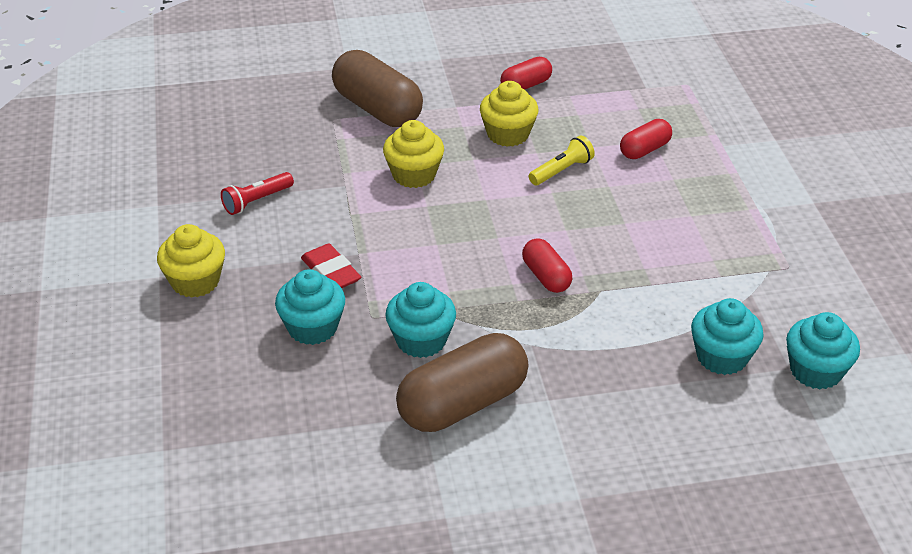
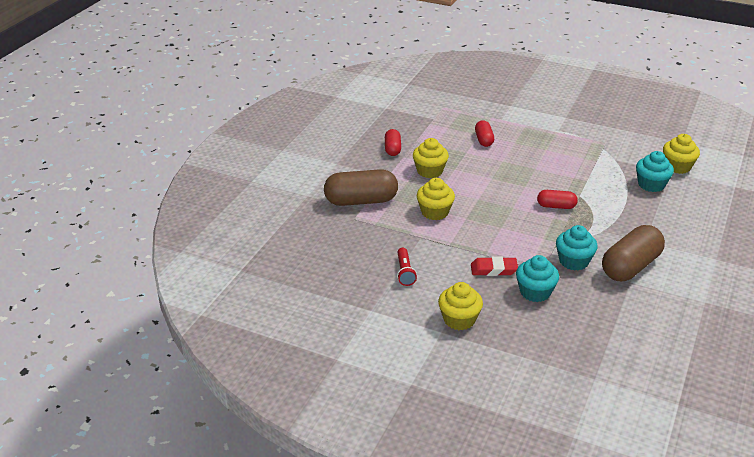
camera: 55 degrees left, 5 degrees down
(463, 404) = (630, 267): brown capsule -> brown capsule turned 45 degrees clockwise
(561, 171) = (477, 168): yellow flashlight -> none
(815, 371) = (677, 166): turquoise cupcake -> yellow cupcake

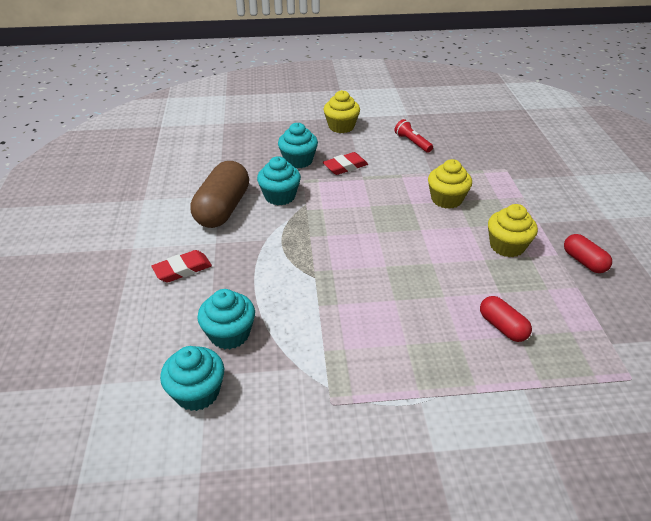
camera: 150 degrees right, 5 degrees up
(361, 201) = (524, 186): brown capsule -> none
(556, 206) = (333, 251): red capsule -> none
(676, 230) = (182, 269): none -> red eraser
(677, 166) = (197, 392): yellow cupcake -> turquoise cupcake

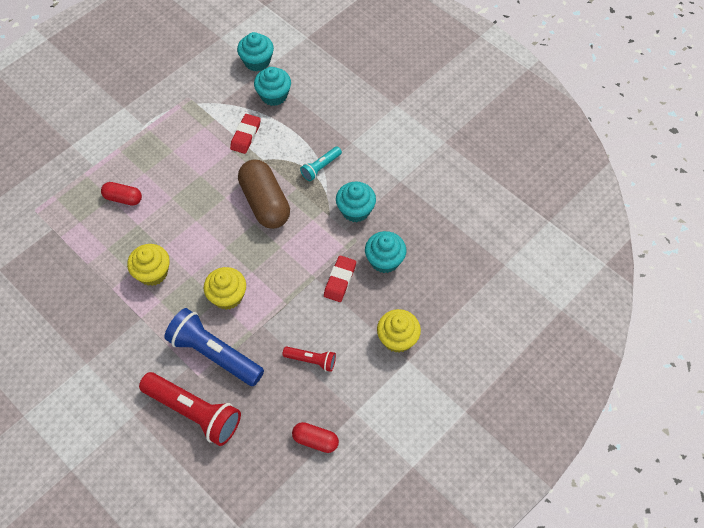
camera: 140 degrees right, 20 degrees up
(182, 269) = (346, 112): red eraser -> red eraser (245, 135)
(223, 209) = (381, 171): brown capsule -> brown capsule (265, 203)
(268, 239) = (321, 167): none -> turquoise flashlight
(485, 175) = (214, 354): none -> blue flashlight
(523, 157) = (194, 412): none -> red flashlight
(584, 261) = (90, 294): red capsule -> red capsule (315, 440)

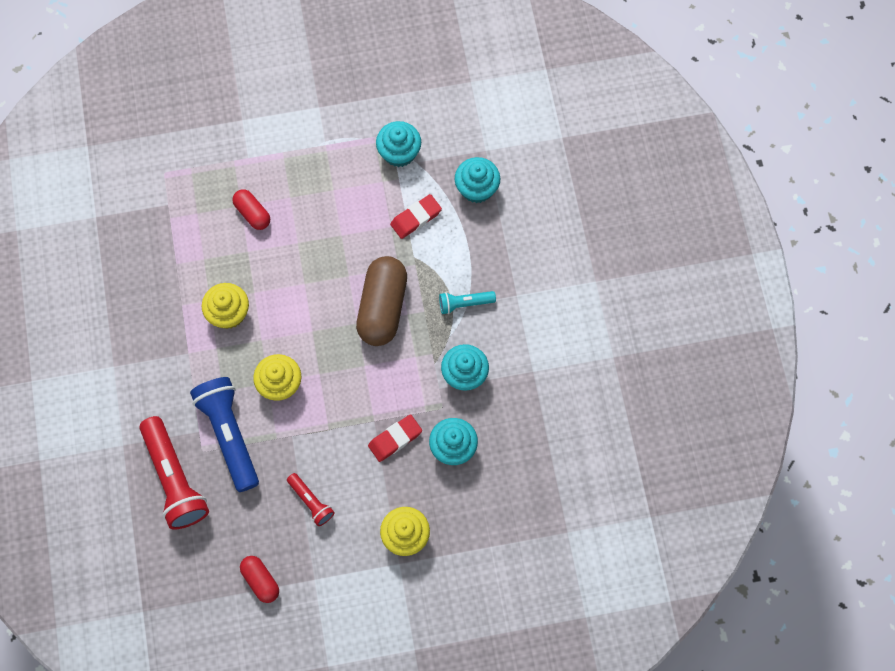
camera: 35 degrees right, 10 degrees up
(257, 61) = (488, 135): turquoise cupcake -> turquoise cupcake (399, 152)

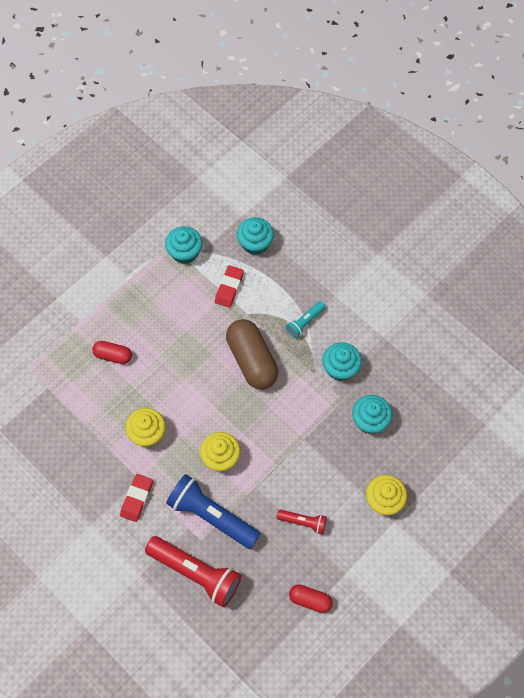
camera: 35 degrees left, 5 degrees down
(395, 439) = (327, 441): red eraser -> red eraser (136, 498)

